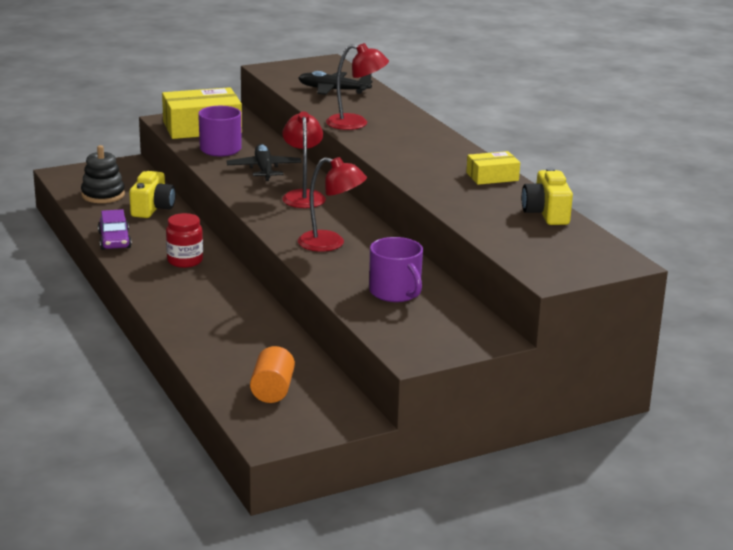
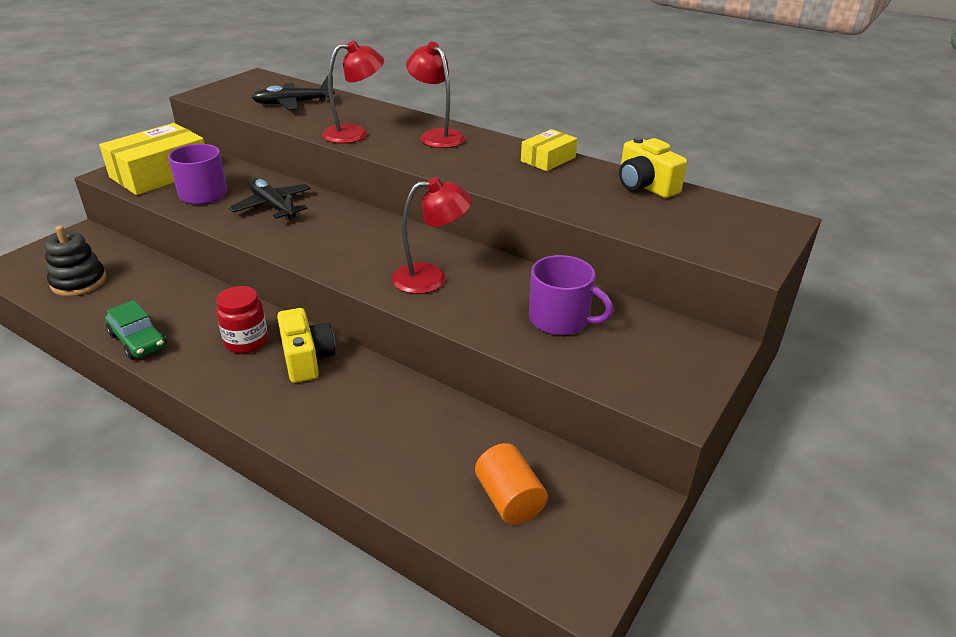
camera: 30 degrees left, 10 degrees up
(114, 240) = (138, 340): purple car -> green car
(153, 208) = (153, 283): yellow camera -> yellow camera (306, 359)
(303, 196) = (343, 226): red lamp -> red lamp (437, 136)

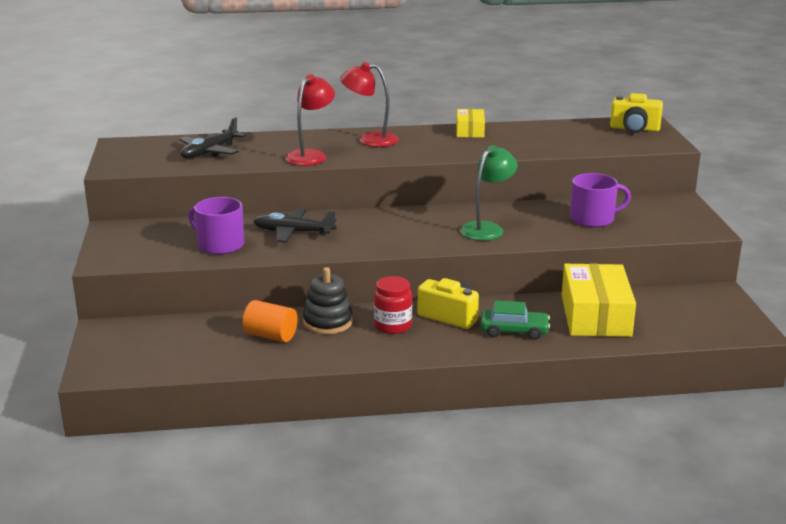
camera: 40 degrees left, 10 degrees down
(79, 282) = (185, 352): black stacking toy -> black stacking toy (328, 322)
(138, 340) = (318, 358): green car -> green car (514, 331)
(160, 174) = (147, 247): yellow box -> yellow box (595, 315)
(431, 278) = (487, 228): red lamp -> green lamp
(509, 499) = (669, 318): orange cylinder -> orange cylinder (271, 336)
(645, 186) = (552, 127): yellow camera -> yellow camera (634, 129)

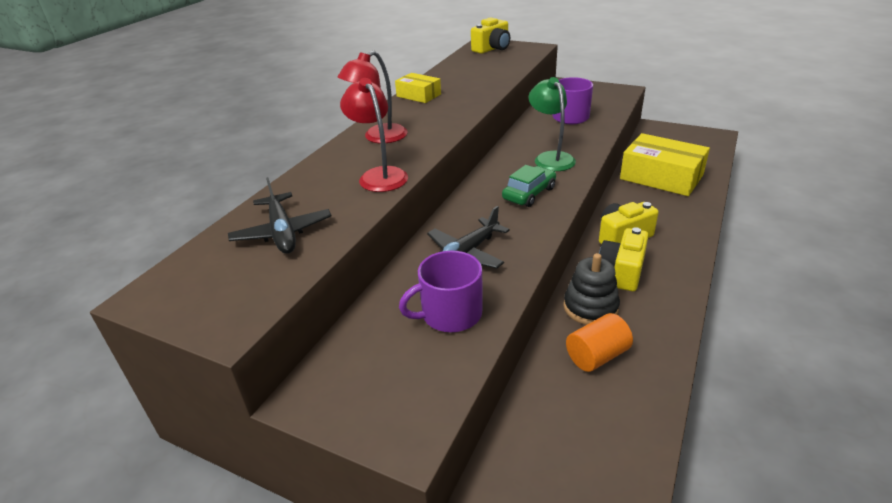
camera: 55 degrees left, 10 degrees up
(393, 326) = (622, 271): red jar -> yellow camera
(514, 331) = (667, 216): green car -> green car (529, 193)

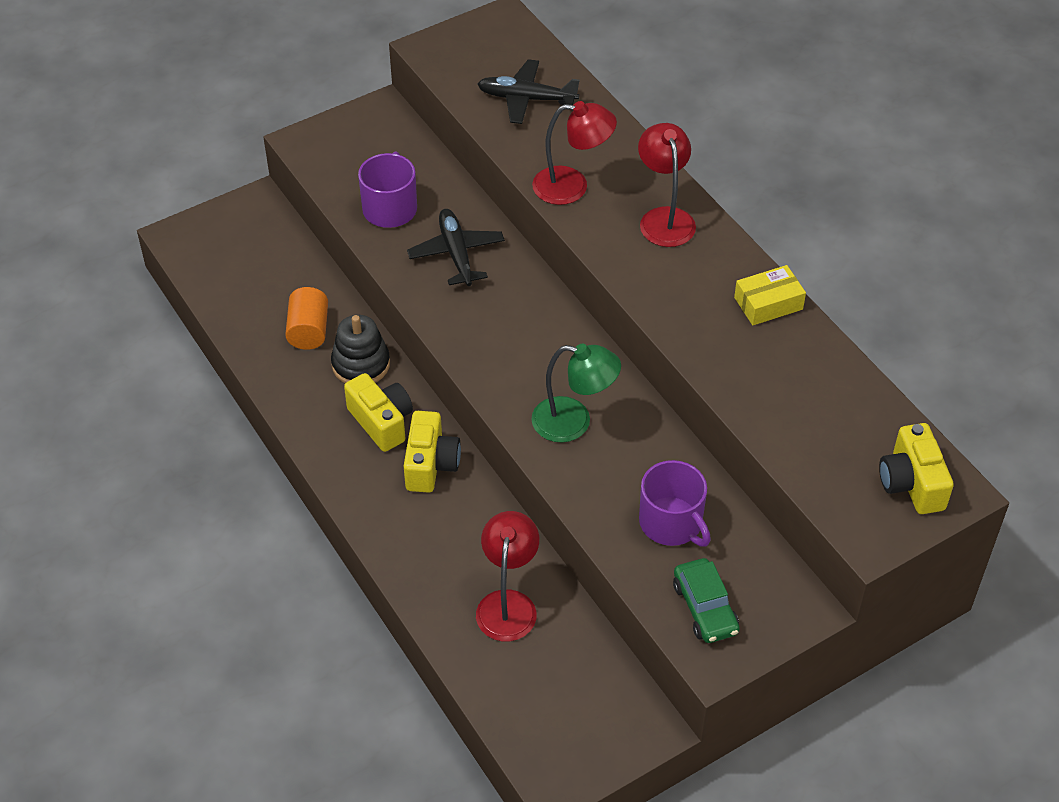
camera: 120 degrees right, 15 degrees up
(529, 193) = (513, 354): green car -> green car (705, 608)
(661, 177) = (508, 604): yellow box -> red lamp

